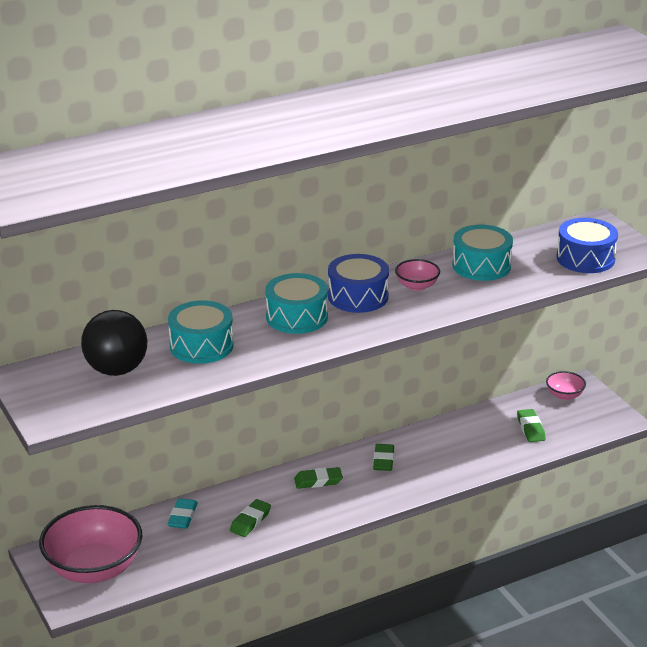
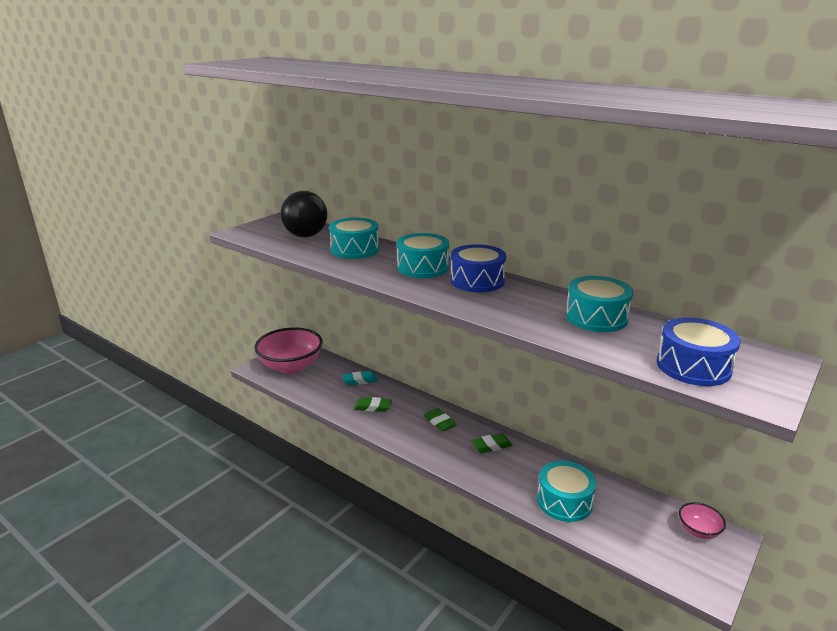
camera: 65 degrees right, 5 degrees down
(417, 286) = (522, 298): pink bowl -> none
(490, 447) = (564, 501): none -> turquoise drum
(530, 428) = (619, 520): green eraser -> none

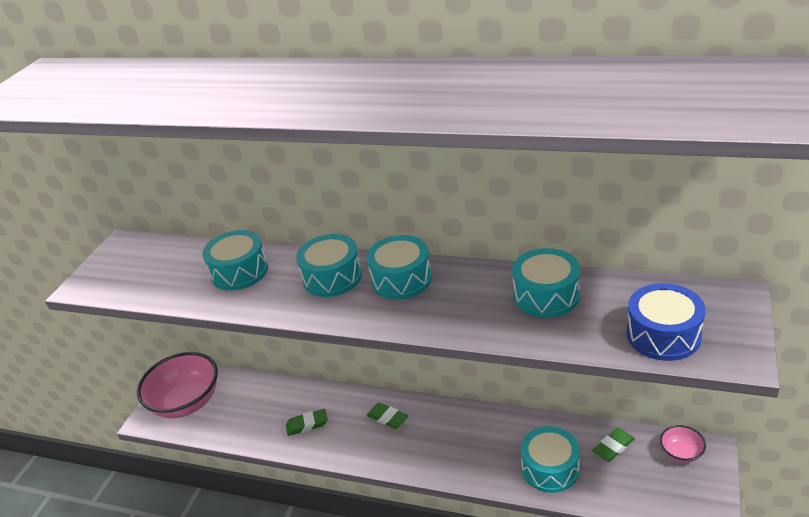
camera: 15 degrees left, 10 degrees up
(306, 236) = (168, 266): black ball -> none
(360, 380) = (276, 394): turquoise eraser -> none
(477, 281) = (401, 279): blue drum -> turquoise drum
(491, 446) = (453, 428): green eraser -> green eraser (613, 447)

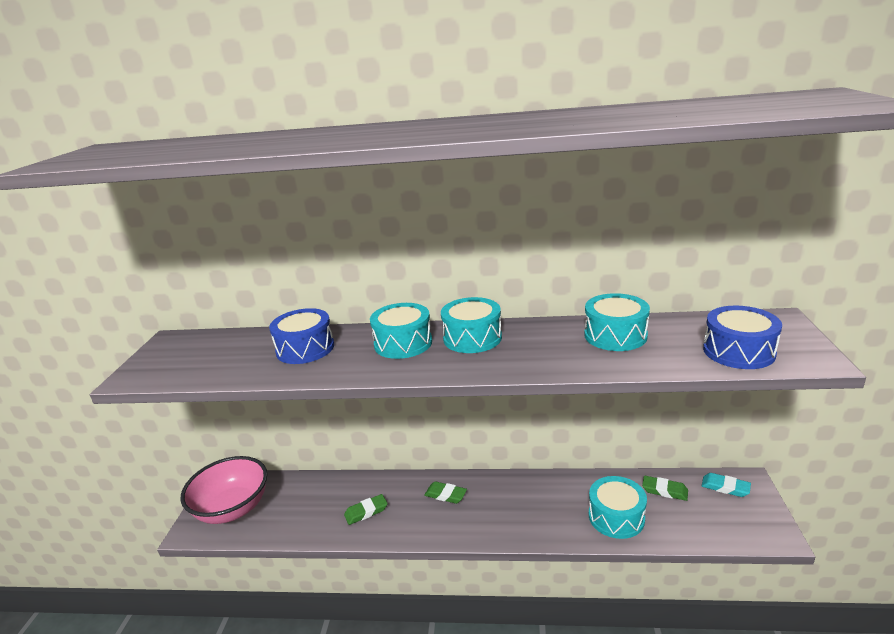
camera: 15 degrees left, 10 degrees down
(239, 272) = (305, 348): turquoise drum -> blue drum
(613, 447) = (664, 490): green eraser -> green eraser turned 75 degrees clockwise
(681, 453) = (725, 487): pink bowl -> turquoise eraser

